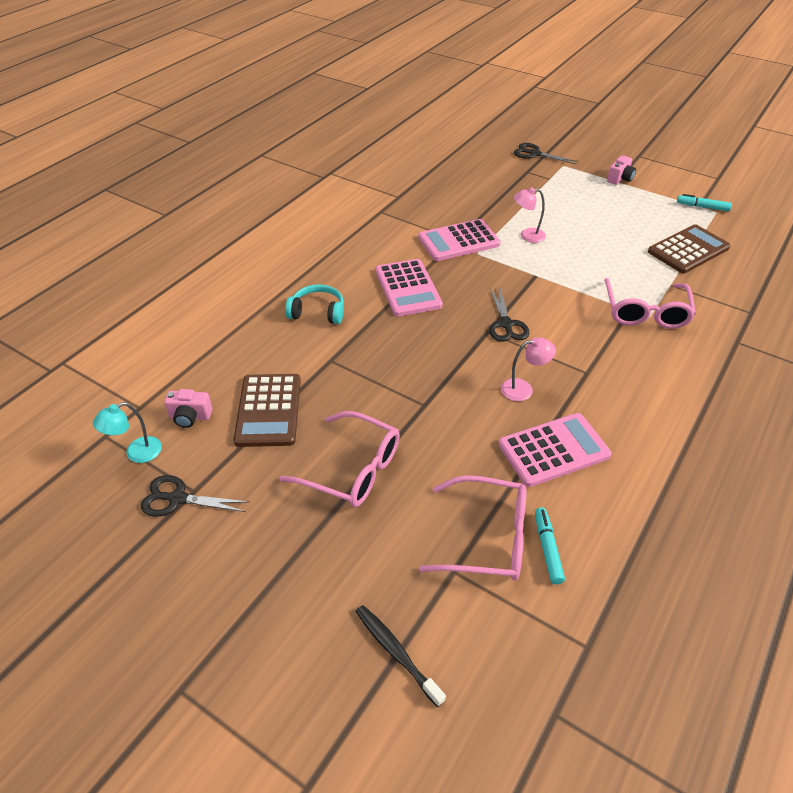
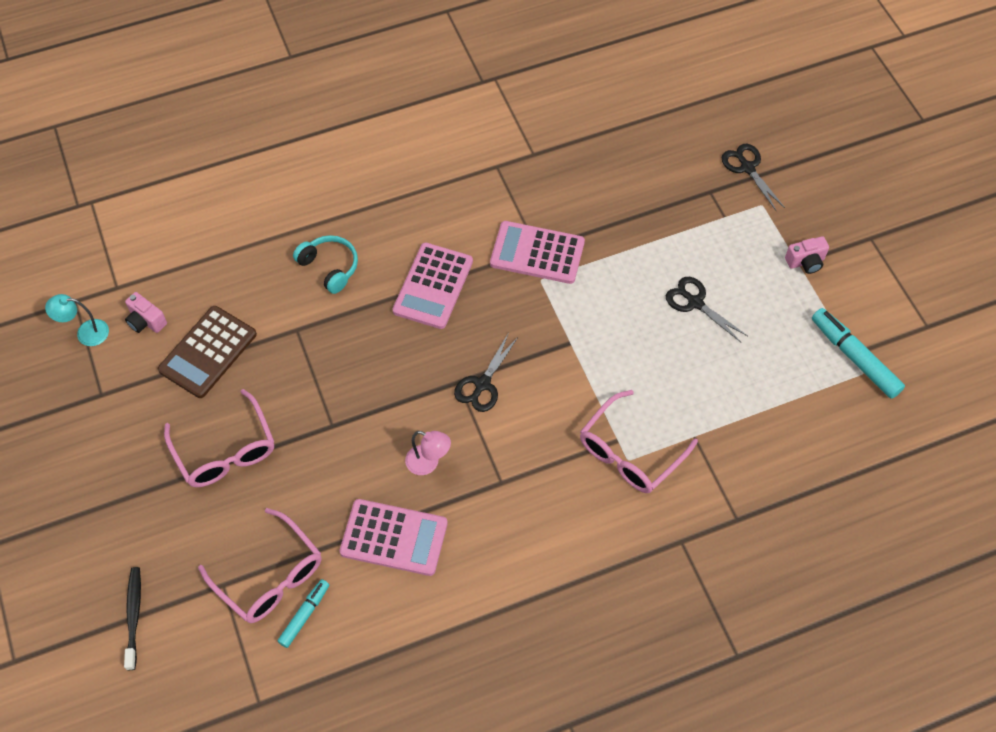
camera: 35 degrees right, 15 degrees up
(177, 499) = (85, 394): black scissors -> black scissors (695, 303)
(527, 235) = (614, 286): pink lamp -> none
(688, 250) = (765, 405): brown calculator -> none
(702, 207) = (854, 357): turquoise marker -> turquoise marker, size x1.68

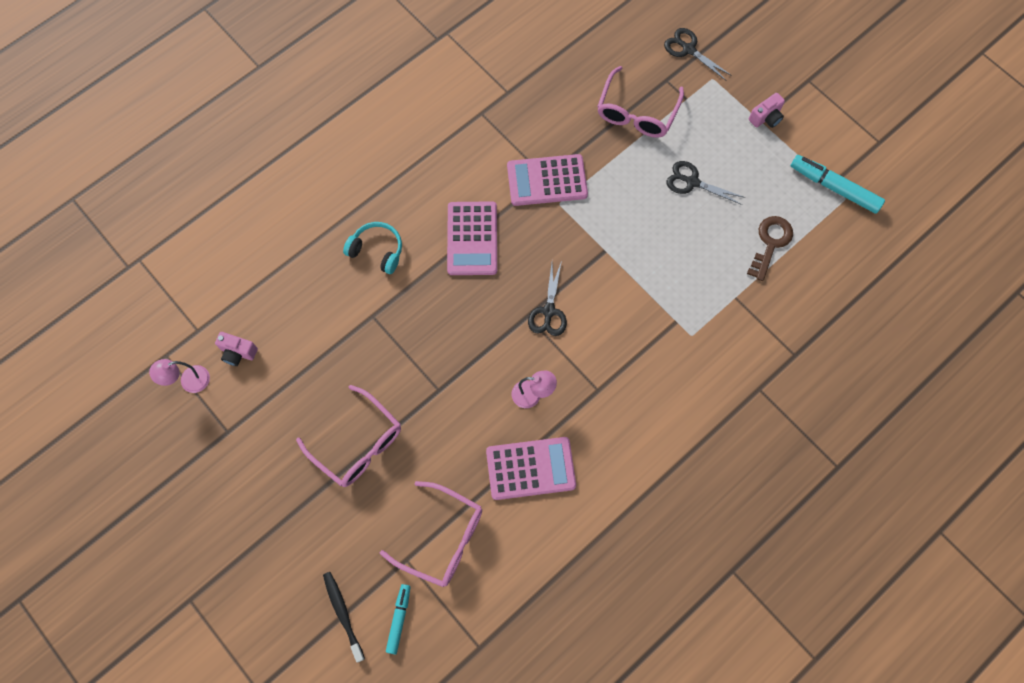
camera: 20 degrees left, 10 degrees up
(85, 333) = (189, 381): turquoise lamp -> pink lamp
(208, 352) = (304, 362): brown calculator -> none
(304, 615) = (485, 560): turquoise marker -> turquoise marker (399, 619)
(629, 453) = (690, 329): pink glasses -> pink glasses (636, 112)
(757, 392) = (770, 243): none -> brown key

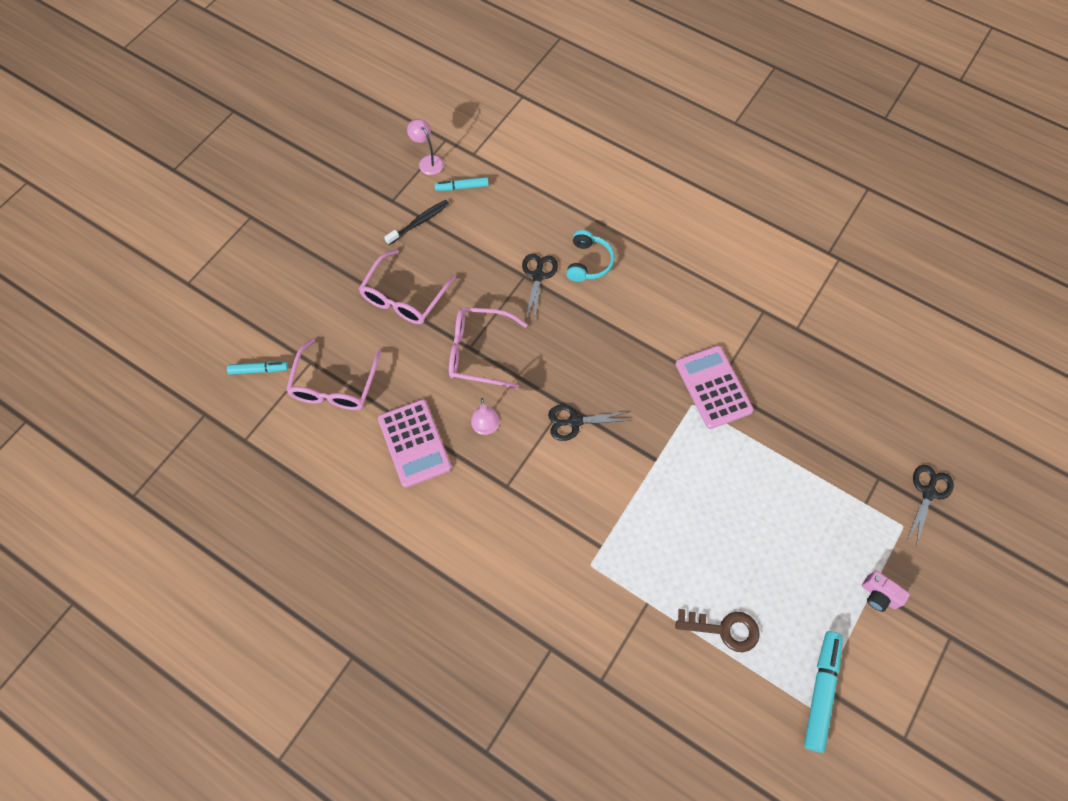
camera: 75 degrees right, 5 degrees down
(238, 352) = (462, 187): pink camera -> turquoise marker
(343, 614) = (256, 326): black toothbrush -> black toothbrush (419, 222)
(472, 239) = (627, 336): pink calculator -> none
(636, 112) = (826, 455): pink glasses -> pink glasses (478, 352)
(692, 182) = (766, 530): black scissors -> black scissors (538, 275)

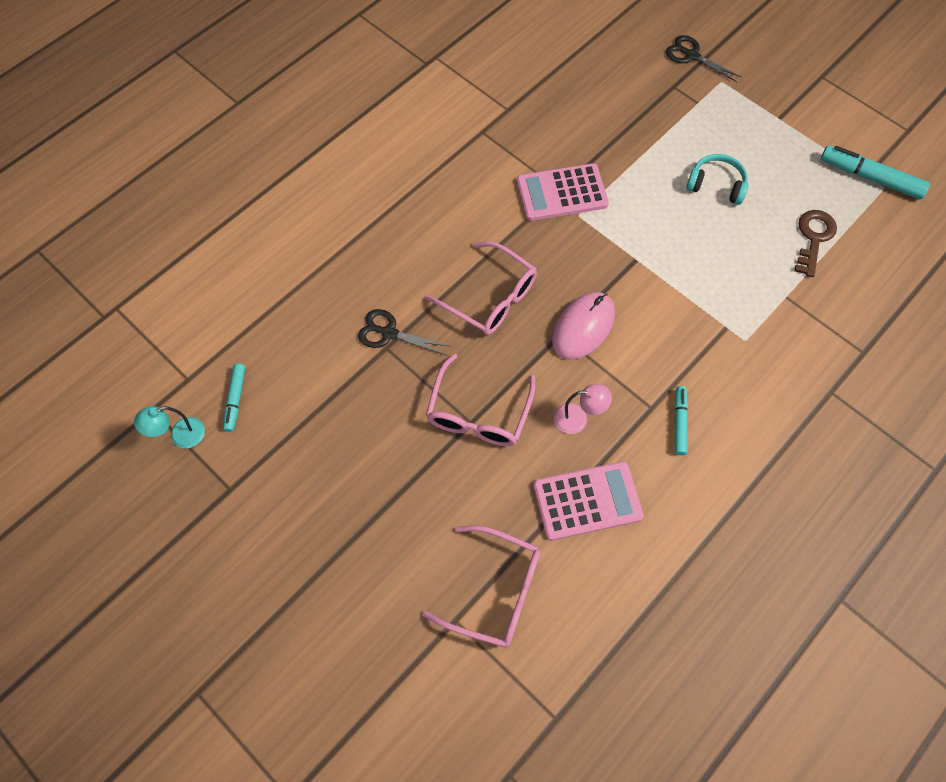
camera: 80 degrees left, 0 degrees up
(259, 370) = (454, 693): turquoise marker -> turquoise marker (679, 422)
(404, 297) = (384, 490): pink glasses -> pink glasses (491, 298)
(419, 222) = (274, 458): black toothbrush -> none
(428, 161) = (180, 436): pink lamp -> turquoise lamp
(574, 422) = (583, 327): black scissors -> pink mouse
(588, 262) = (384, 278): turquoise headphones -> turquoise headphones (716, 185)
(879, 595) = (784, 115): pink camera -> none

